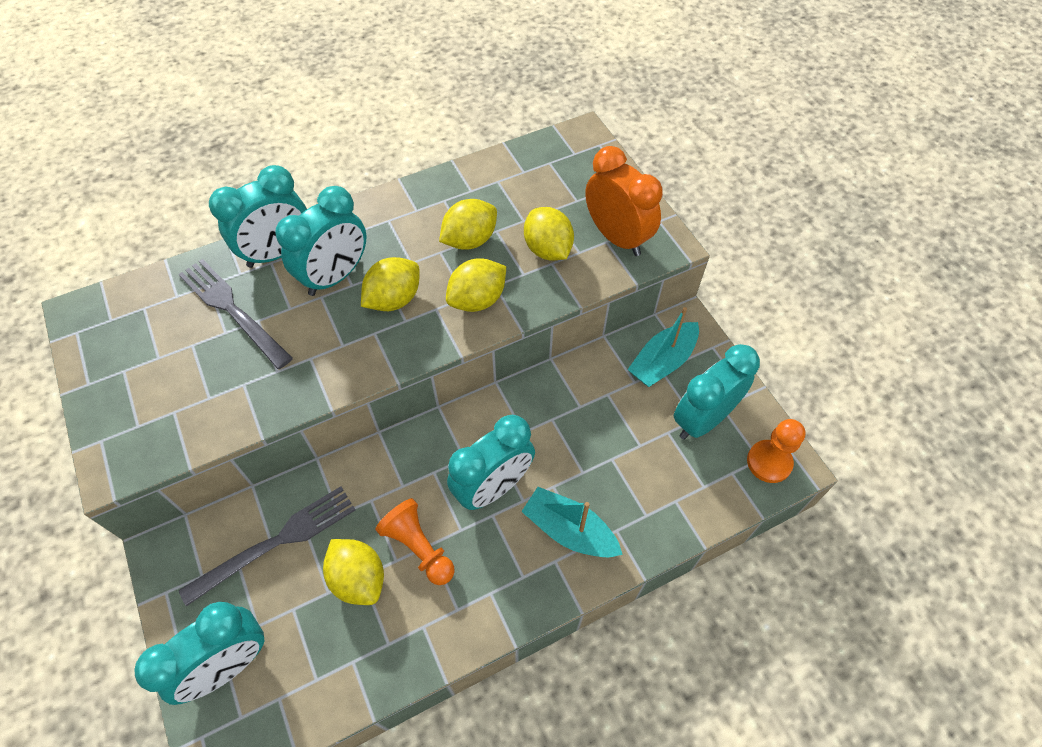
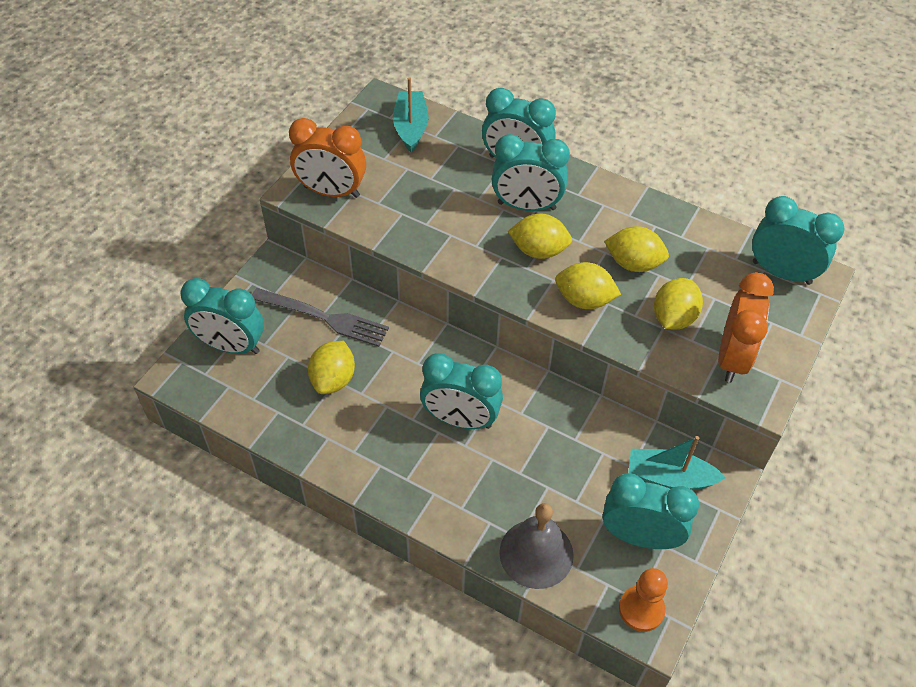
camera: 55 degrees right, 5 degrees down
(150, 433) = (331, 192): none -> orange clock
(232, 310) = (450, 170): grey fork -> none
(419, 547) = (380, 401): orange pawn -> none
(561, 153) = (781, 273): none -> turquoise clock
(569, 530) = (465, 489): turquoise boat -> turquoise boat (411, 127)
(671, 510) = (536, 553): none -> grey bell

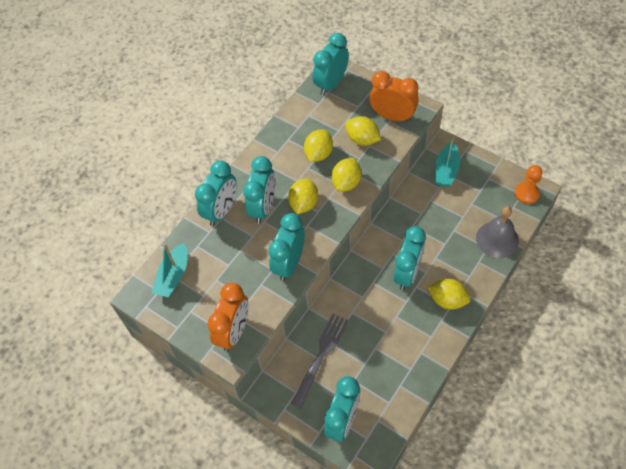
camera: 80 degrees left, 5 degrees up
(333, 379) = (374, 349): yellow lemon -> yellow lemon (447, 300)
(411, 127) = (173, 276): turquoise boat -> turquoise boat turned 75 degrees counterclockwise
(639, 536) = (484, 189): turquoise clock -> turquoise clock (289, 263)

